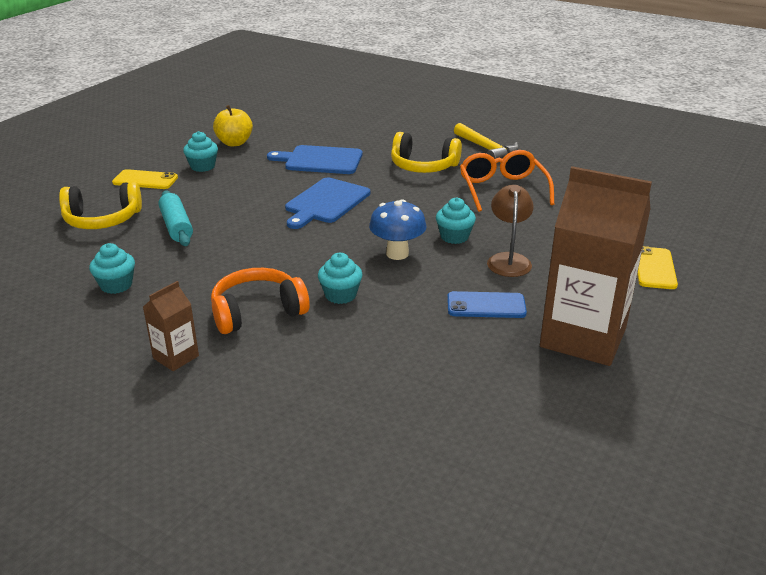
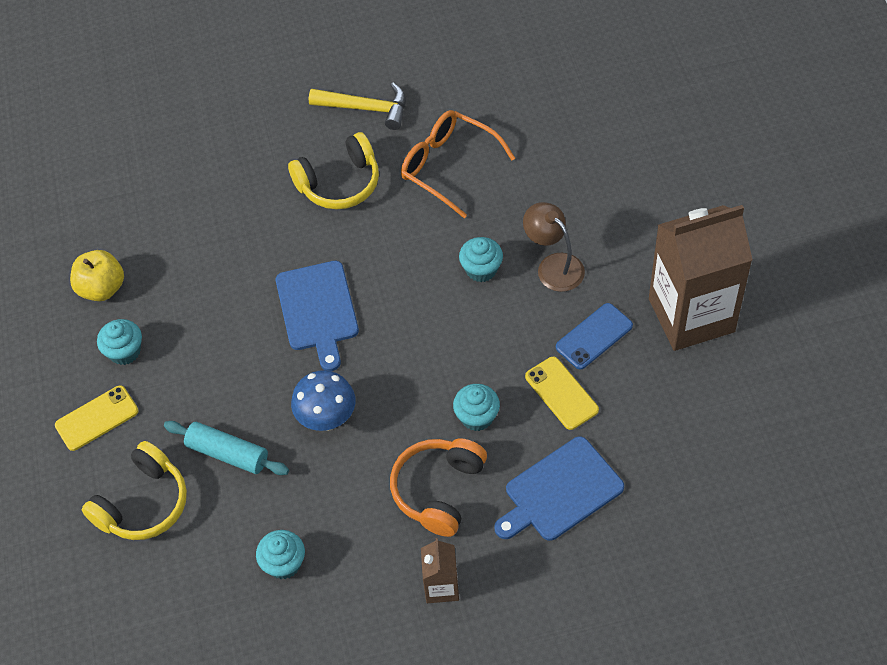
camera: 40 degrees left, 25 degrees up
(320, 160) = (230, 249): blue cutting board -> blue cutting board (560, 491)
(397, 254) = (461, 330): blue mushroom -> blue mushroom (327, 419)
(654, 268) = (666, 188): yellow phone -> yellow phone (561, 393)

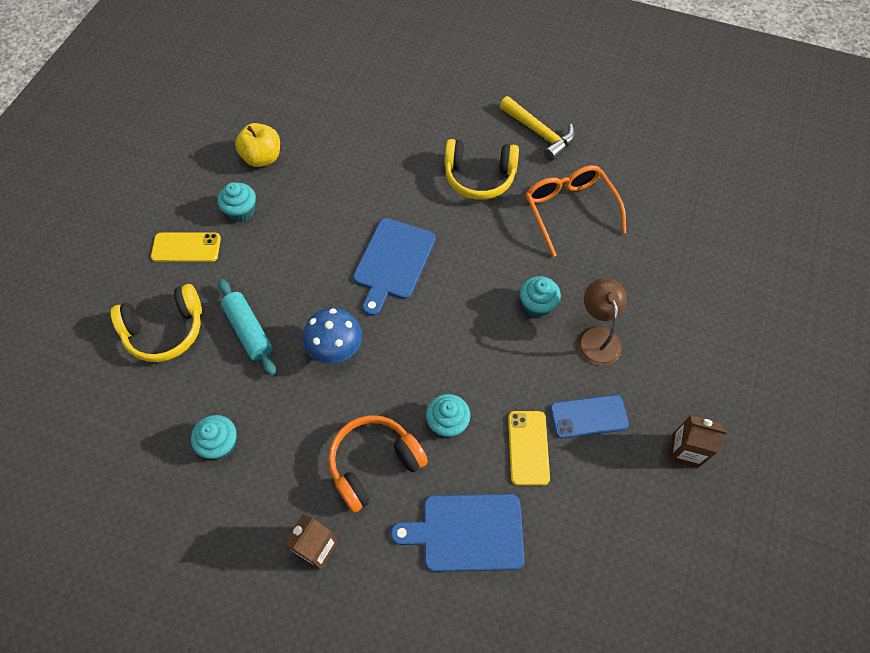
camera: 30 degrees right, 5 degrees up
(691, 315) = (684, 451): brown carton -> brown carton, size x0.45

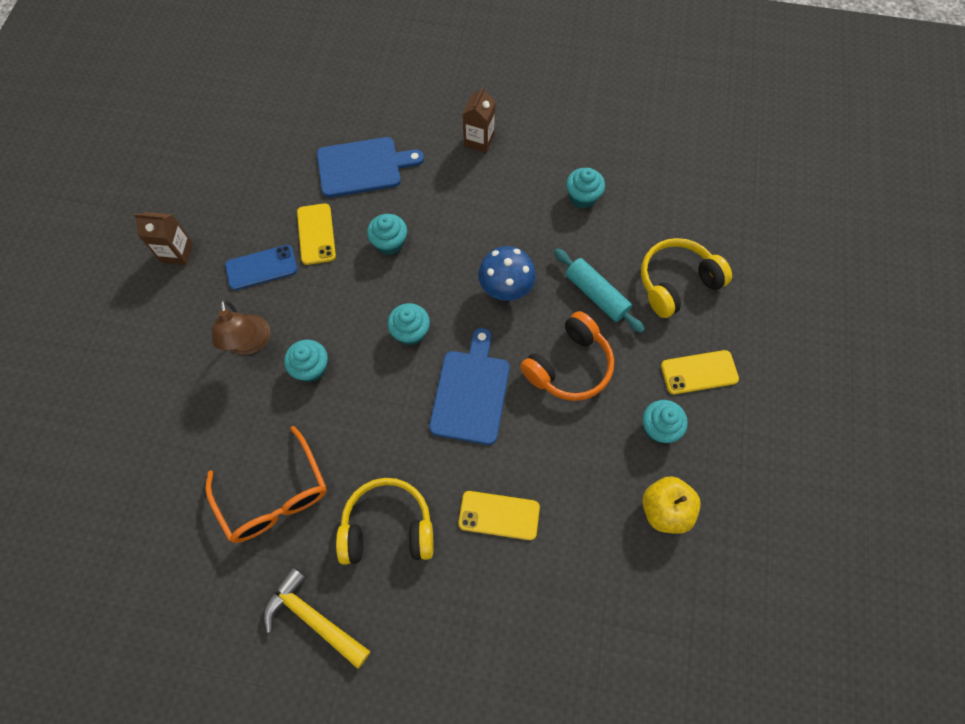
camera: 170 degrees right, 5 degrees up
(374, 464) = (447, 202): orange headphones -> orange headphones (569, 366)
(391, 172) = (499, 515): none -> yellow phone
(439, 323) = (410, 332): none -> turquoise cupcake

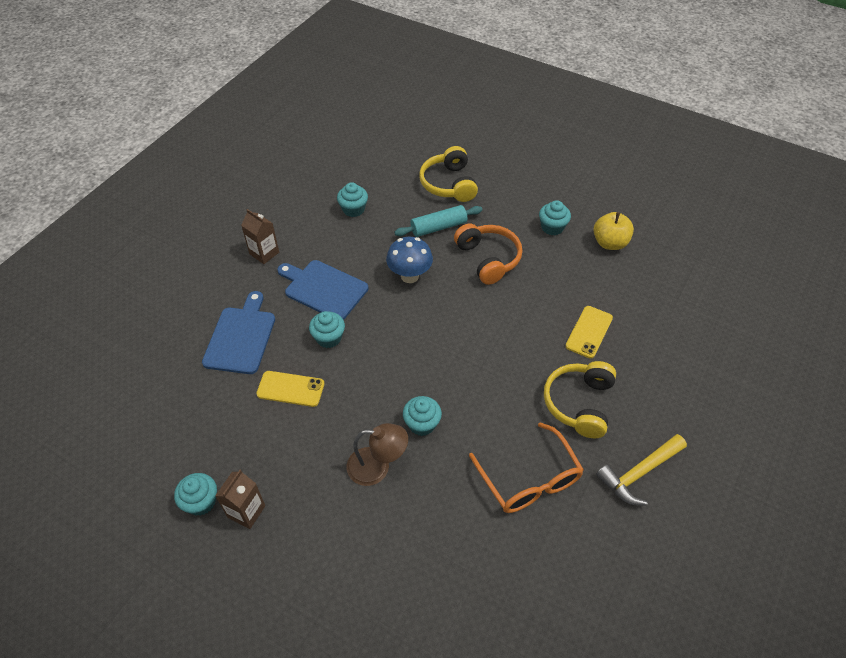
camera: 70 degrees left, 15 degrees down
(261, 268) = (303, 440): blue phone -> none
(274, 495) = (529, 479): orange glasses -> orange glasses turned 75 degrees clockwise
(410, 332) = (419, 345): turquoise cupcake -> turquoise cupcake (201, 502)
(471, 392) = (487, 321): blue cutting board -> blue cutting board (323, 289)
(699, 372) = (520, 195): yellow phone -> none

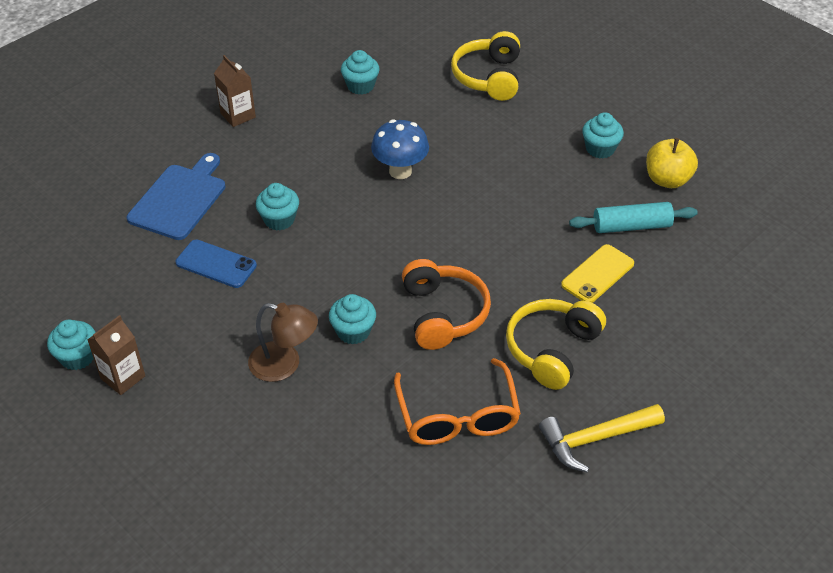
camera: 15 degrees right, 5 degrees down
(290, 389) = (216, 264): yellow phone -> blue phone
(323, 289) = (292, 166): blue cutting board -> none
(438, 227) = (457, 123): turquoise rolling pin -> turquoise rolling pin (631, 226)
(488, 259) = (504, 170): orange headphones -> orange headphones (443, 314)

